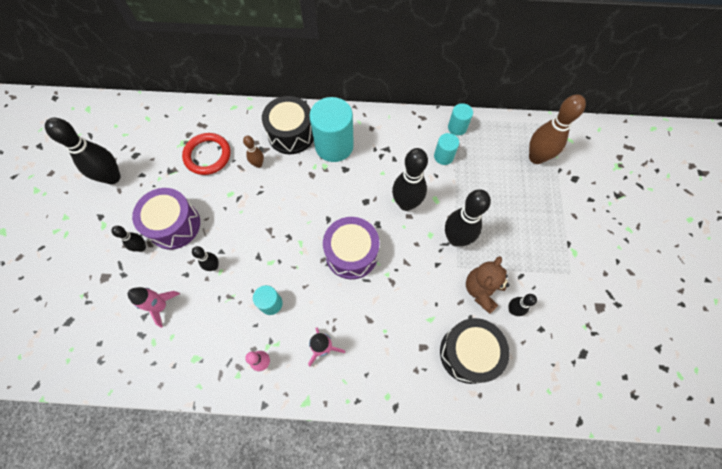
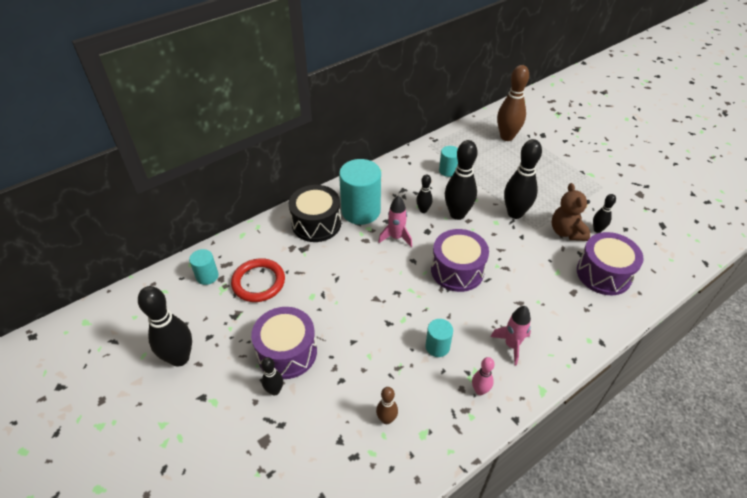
camera: 40 degrees left, 20 degrees down
(161, 306) = (347, 420): pink rocket -> pink rocket (396, 237)
(214, 266) = (359, 356): black bowling pin -> black bowling pin (423, 210)
(258, 164) = (312, 260): brown bowling pin -> brown bowling pin (386, 419)
(457, 127) = (436, 148): turquoise cylinder -> turquoise cylinder (207, 276)
(468, 353) = (603, 274): black drum -> purple drum

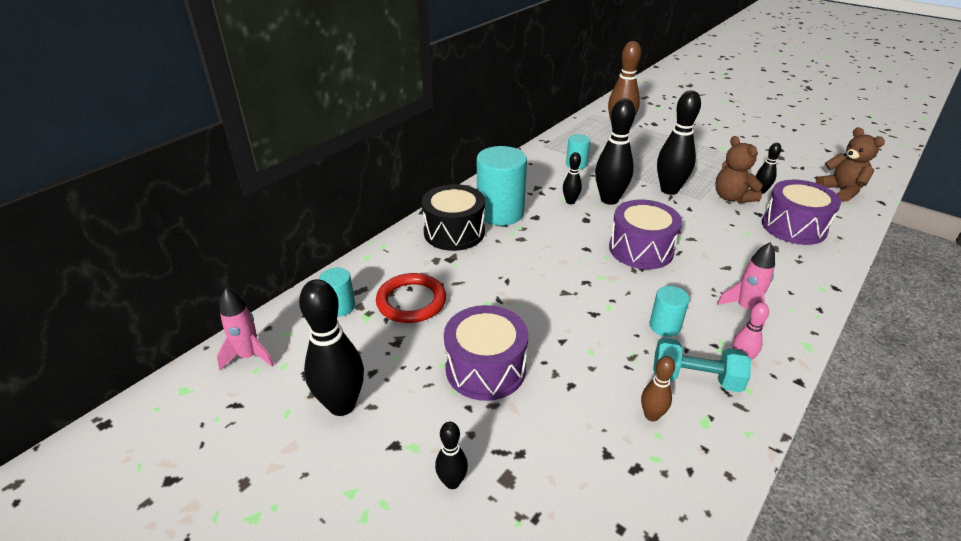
camera: 15 degrees left, 10 degrees down
(275, 390) = (491, 415): black bowling pin -> black bowling pin (452, 482)
(396, 237) = (555, 230): pink rocket -> pink rocket (249, 356)
(436, 397) = (695, 378): none -> turquoise dumbbell
(674, 243) = (841, 190): none -> brown teddy bear

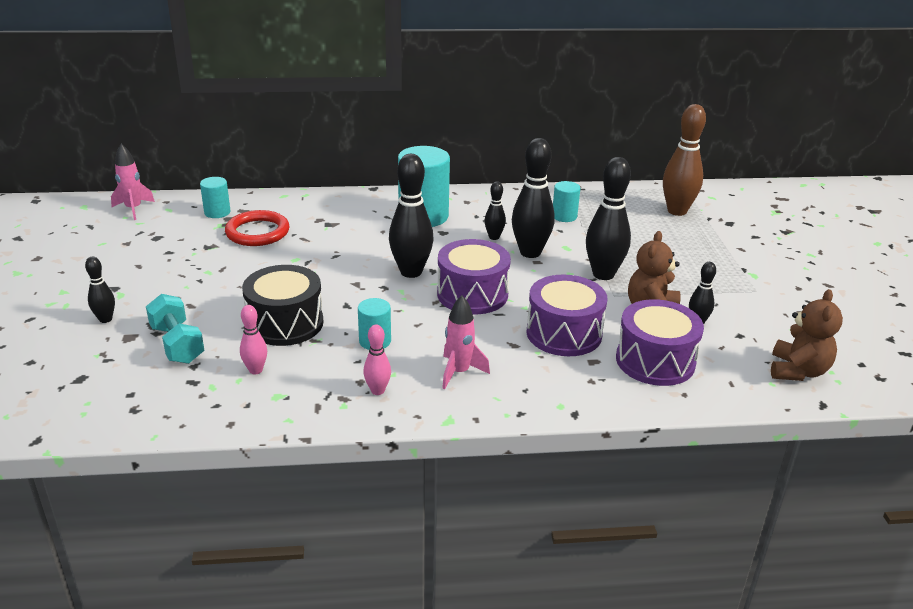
camera: 45 degrees right, 5 degrees down
(342, 405) = (128, 256): black bowling pin -> black bowling pin (411, 272)
(454, 232) = (365, 211): black drum -> black drum (285, 323)
(485, 368) = (223, 288): purple drum -> purple drum (564, 333)
(651, 415) = (255, 370): brown bowling pin -> pink bowling pin
(695, 378) = (325, 376): turquoise dumbbell -> turquoise dumbbell (177, 344)

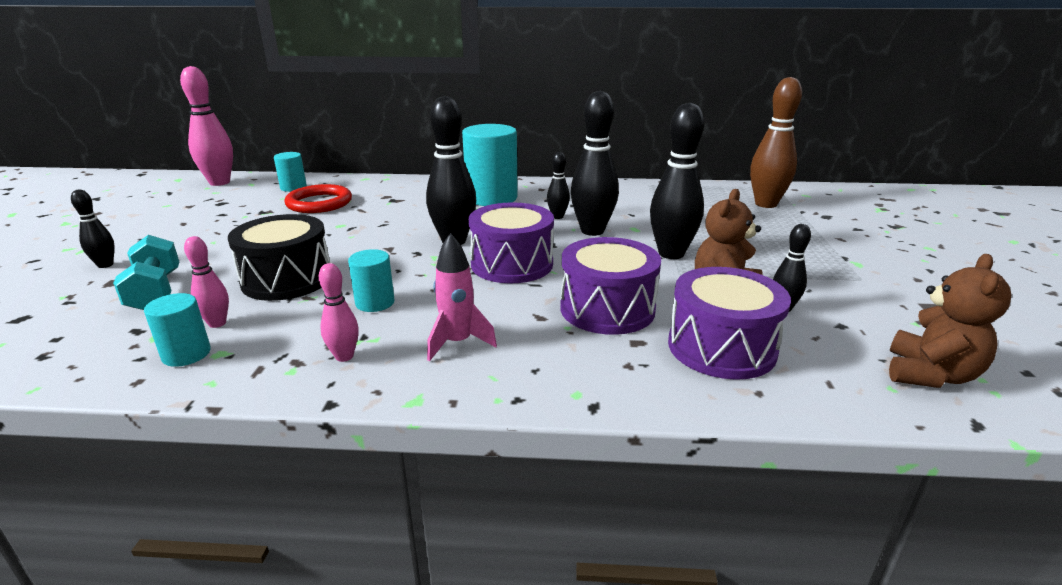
camera: 10 degrees right, 5 degrees down
(133, 209) = (219, 182): pink rocket -> pink bowling pin
(564, 216) = (639, 203): turquoise cylinder -> turquoise cylinder (186, 354)

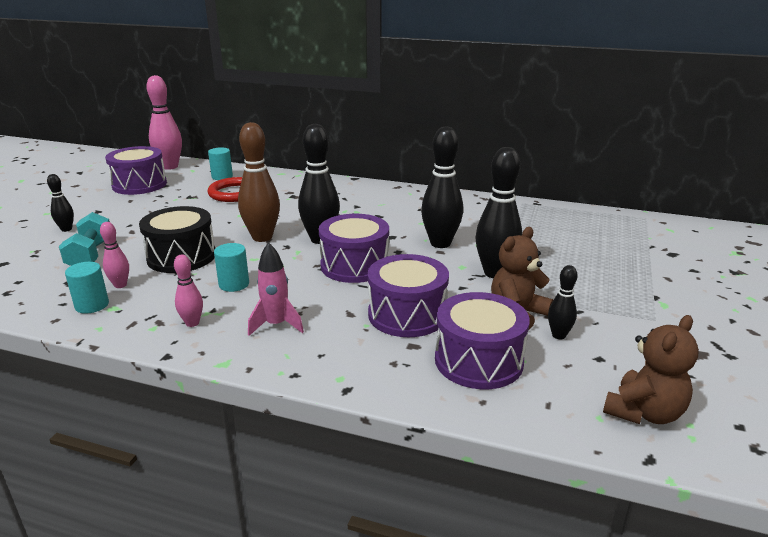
camera: 15 degrees right, 0 degrees up
(188, 205) = (139, 185): none -> purple drum
(491, 198) = (374, 202): turquoise cylinder -> none
(557, 217) = (419, 226): black bowling pin -> none
(766, 204) = (621, 235): brown bowling pin -> brown bowling pin (262, 237)

